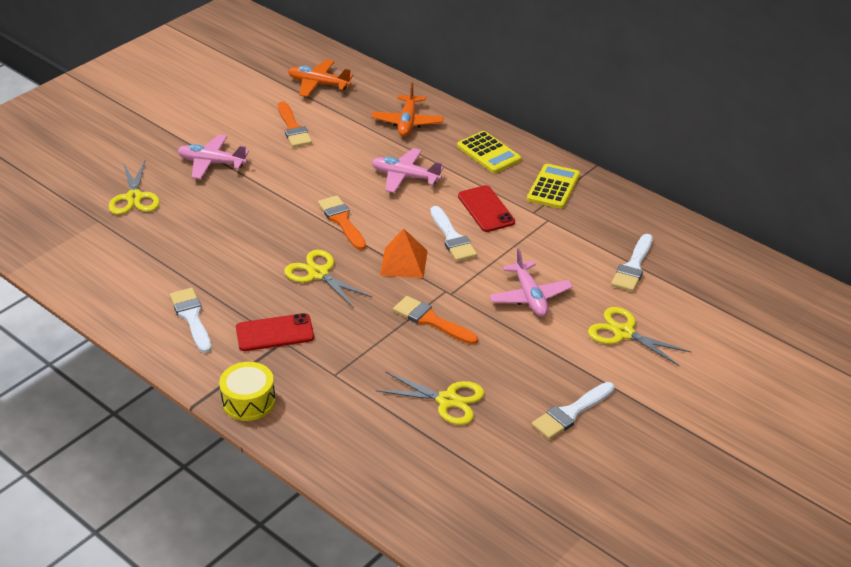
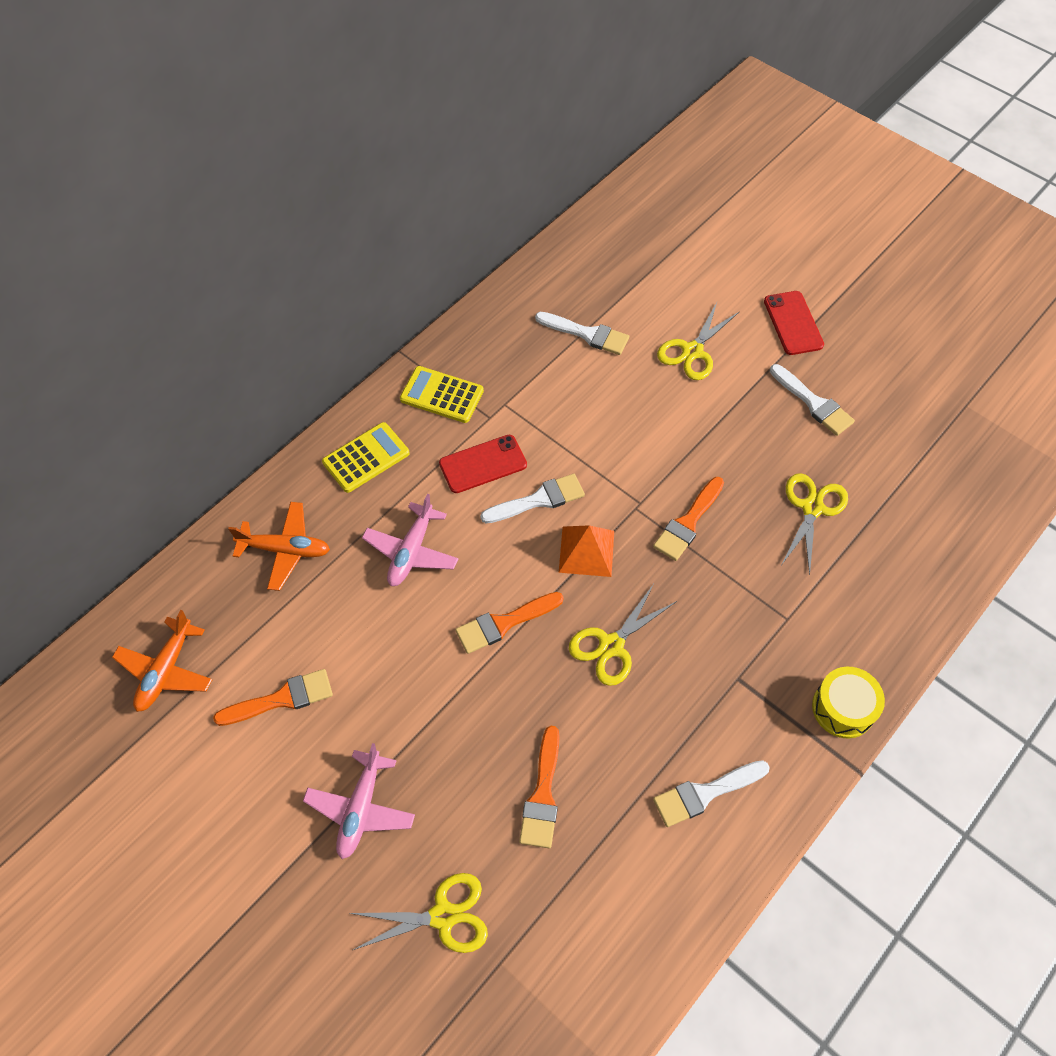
camera: 90 degrees left, 20 degrees up
(206, 239) = (542, 794): none -> orange brush
(274, 333) = (724, 689): red phone -> red phone (793, 323)
(530, 297) = (641, 428): pink plane -> none

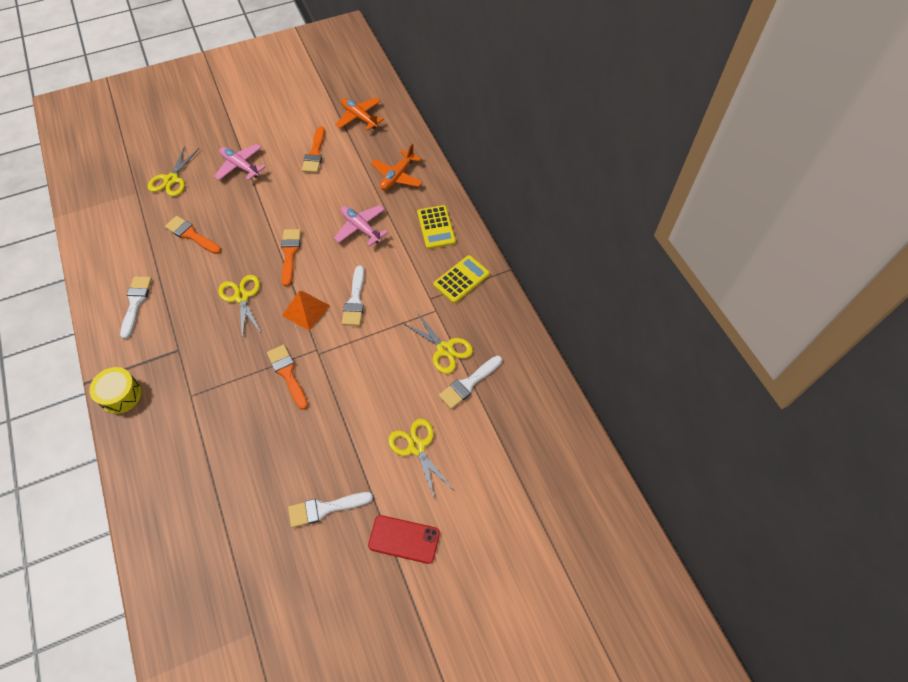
camera: 115 degrees right, 0 degrees up
(483, 464) = (397, 282): red phone -> none
(812, 508) = (248, 455): yellow scissors -> yellow scissors (445, 349)

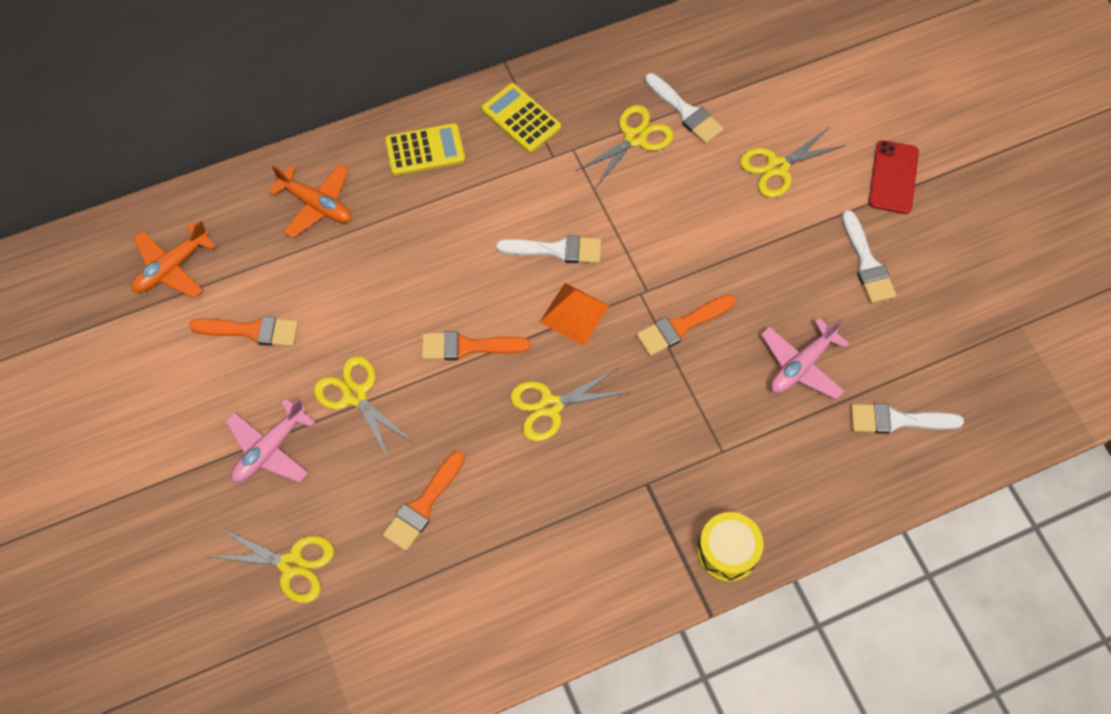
camera: 90 degrees left, 5 degrees up
(136, 303) = (561, 567): white brush -> white brush (897, 420)
(266, 201) = (355, 395): none -> yellow scissors
(361, 228) = (421, 250): pink plane -> pink plane (801, 365)

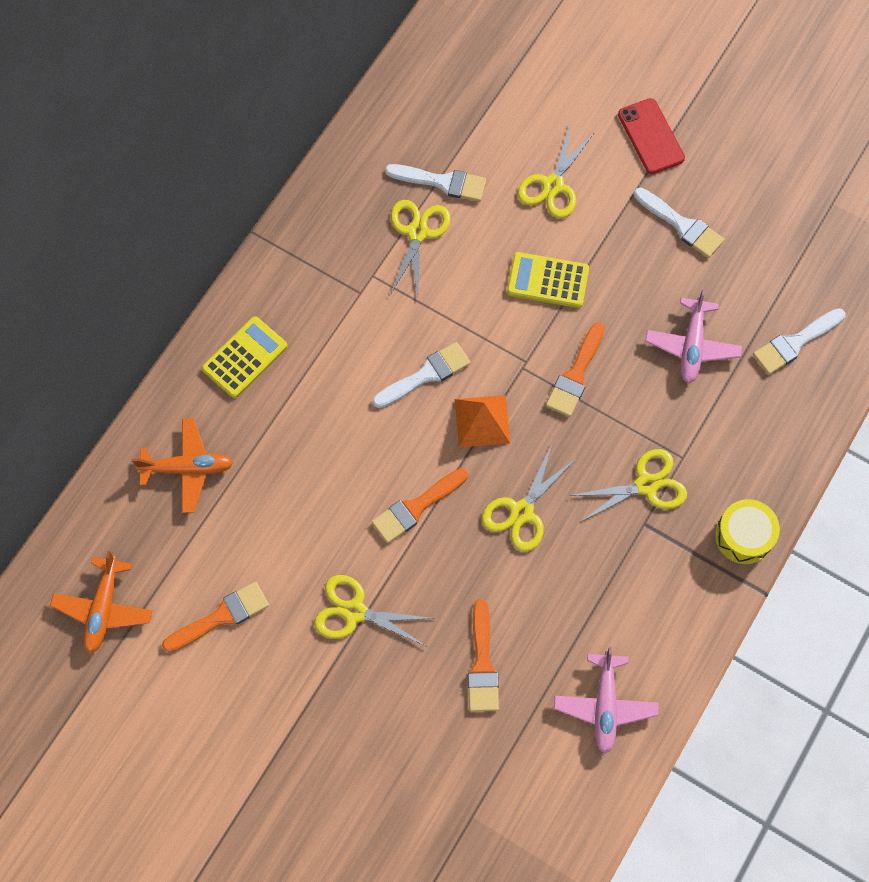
camera: 35 degrees left, 5 degrees up
(270, 449) = (319, 705): pink plane -> pink plane (605, 705)
(291, 564) = (414, 786): yellow scissors -> yellow scissors (646, 485)
(521, 118) = (306, 276): yellow calculator -> yellow calculator (547, 281)

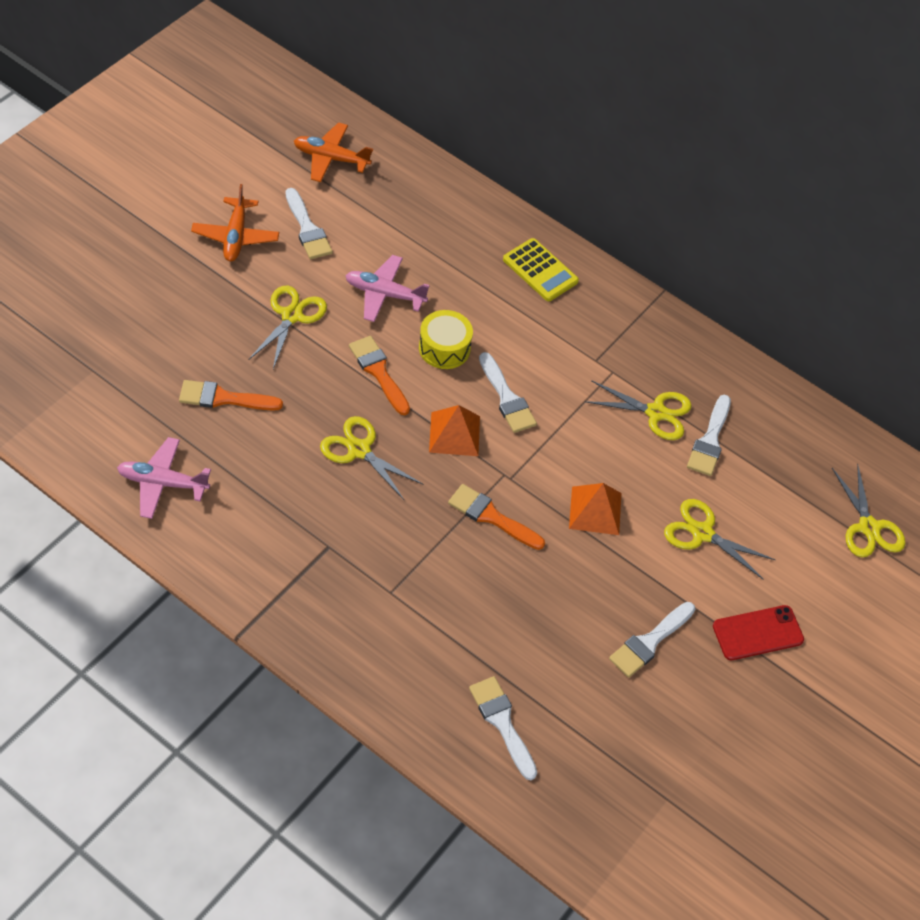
camera: 90 degrees right, 15 degrees down
(188, 468) = (442, 222): orange plane -> orange plane (235, 236)
(221, 616) = (307, 229): orange brush -> white brush
(547, 281) = (595, 510): yellow calculator -> orange pyramid
(646, 485) = (367, 555): yellow scissors -> yellow scissors (868, 527)
(692, 346) = (510, 624): pink plane -> pink plane (384, 294)
(743, 536) = (299, 629): yellow drum -> yellow drum (444, 348)

